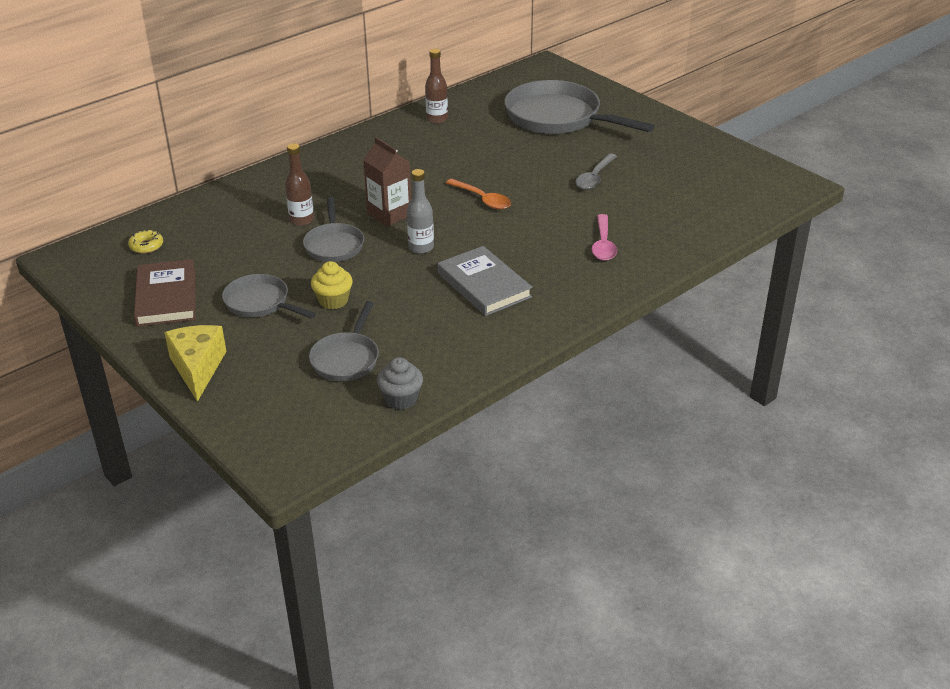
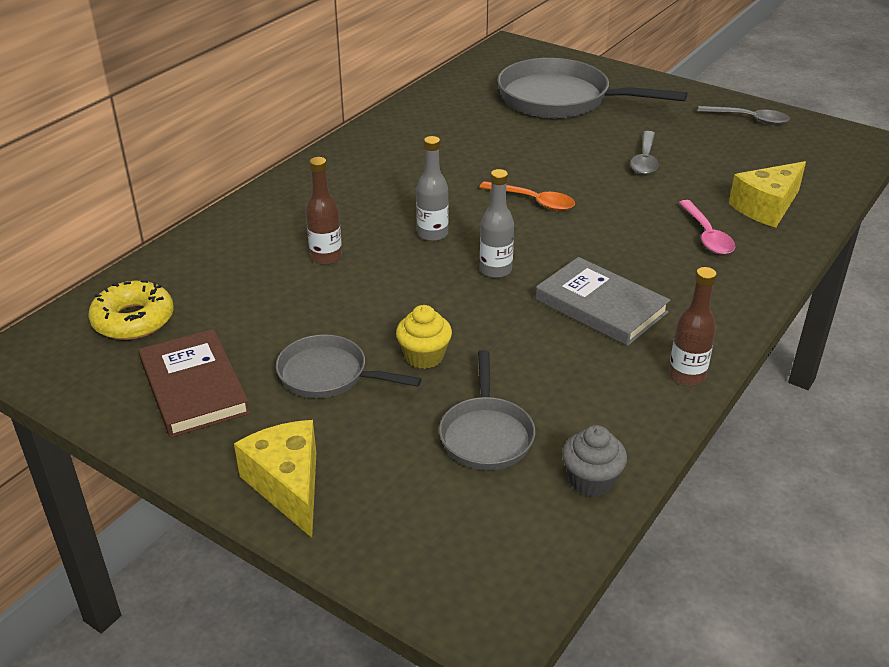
camera: 15 degrees left, 0 degrees up
(146, 246) = (133, 320): yellow donut -> yellow donut, size x1.76
(334, 245) = (384, 282): grey pan -> none
(389, 214) = (432, 234): brown carton -> grey bottle
(437, 119) = (424, 116): brown bottle -> brown bottle (686, 375)
(668, 229) = (766, 207): none -> yellow cheese
(708, 154) = (749, 119): none -> grey spoon

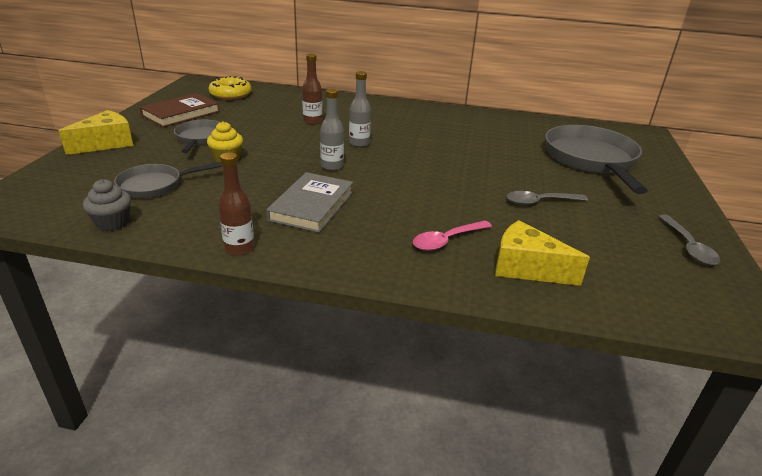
camera: 65 degrees right, 5 degrees down
(534, 201) = (429, 168): orange spoon -> none

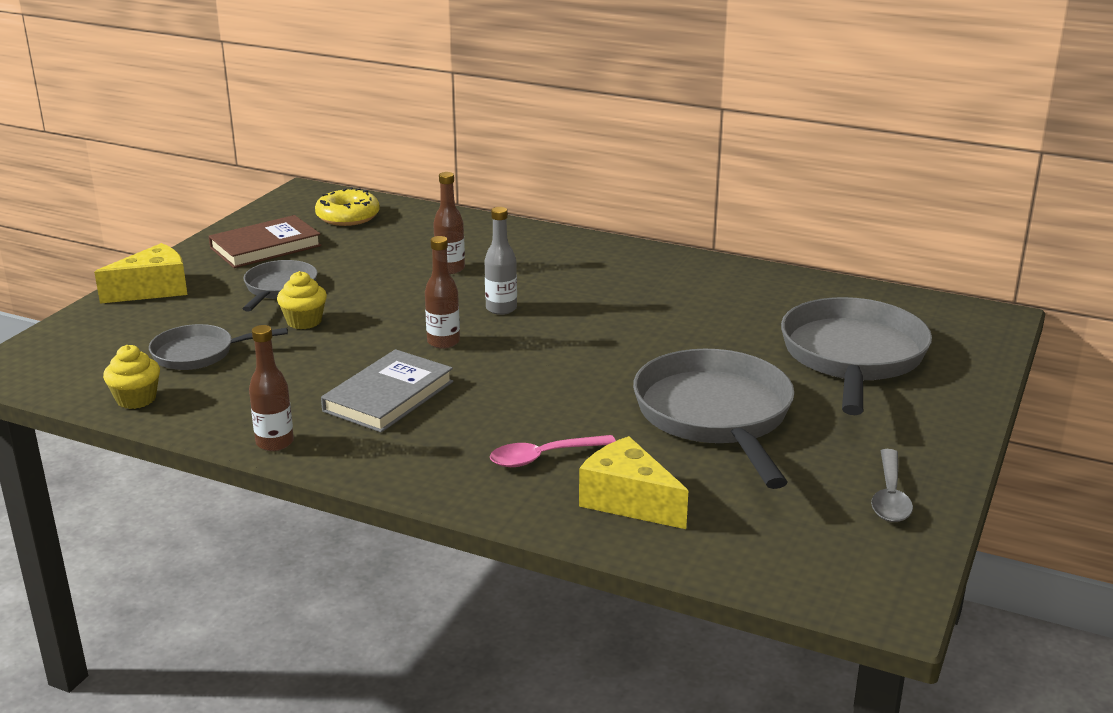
camera: 15 degrees right, 5 degrees down
(112, 223) = (136, 399): grey cupcake -> yellow cupcake
(332, 166) = (443, 342): grey bottle -> brown bottle
(540, 202) = (715, 416): grey spoon -> grey pan

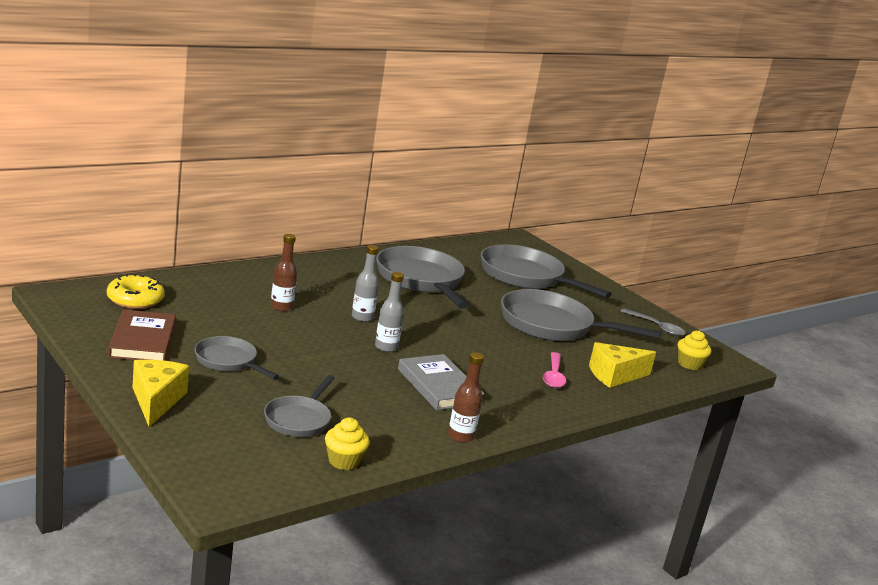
camera: 65 degrees left, 5 degrees down
(304, 321) = (297, 372): yellow cupcake -> yellow cupcake (689, 364)
(443, 342) = (386, 347): brown bottle -> grey bottle
(682, 305) = (421, 280): none -> grey pan

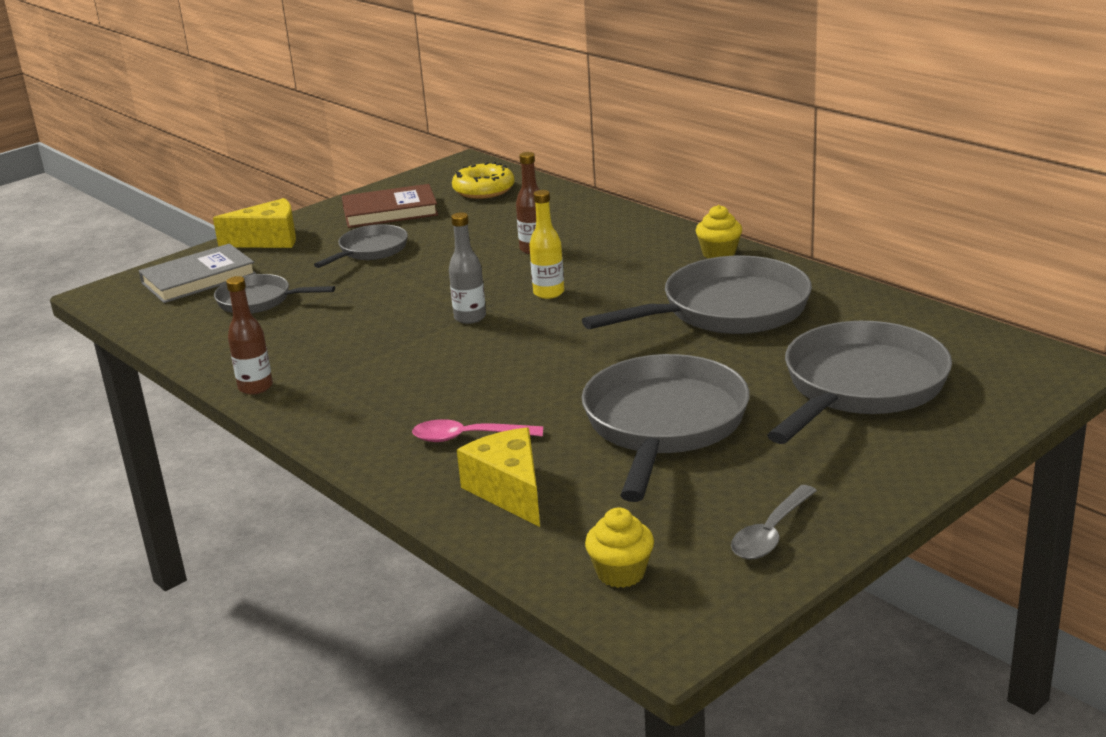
camera: 90 degrees right, 5 degrees up
(344, 461) = (180, 333): yellow cupcake -> yellow cupcake (719, 253)
(362, 317) = (548, 293): grey bottle -> yellow bottle
(439, 386) = (381, 361): grey book -> grey book (198, 279)

